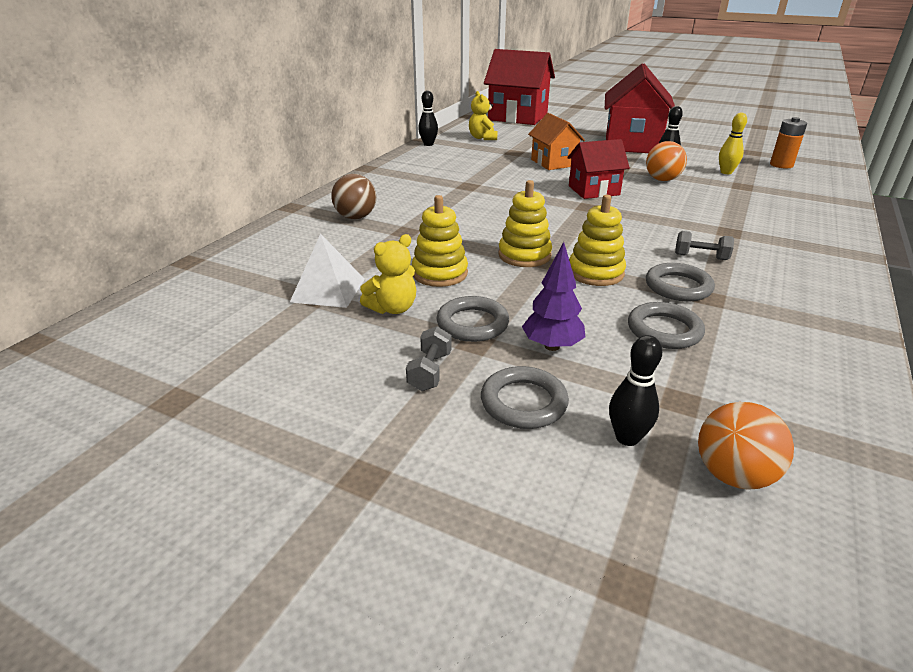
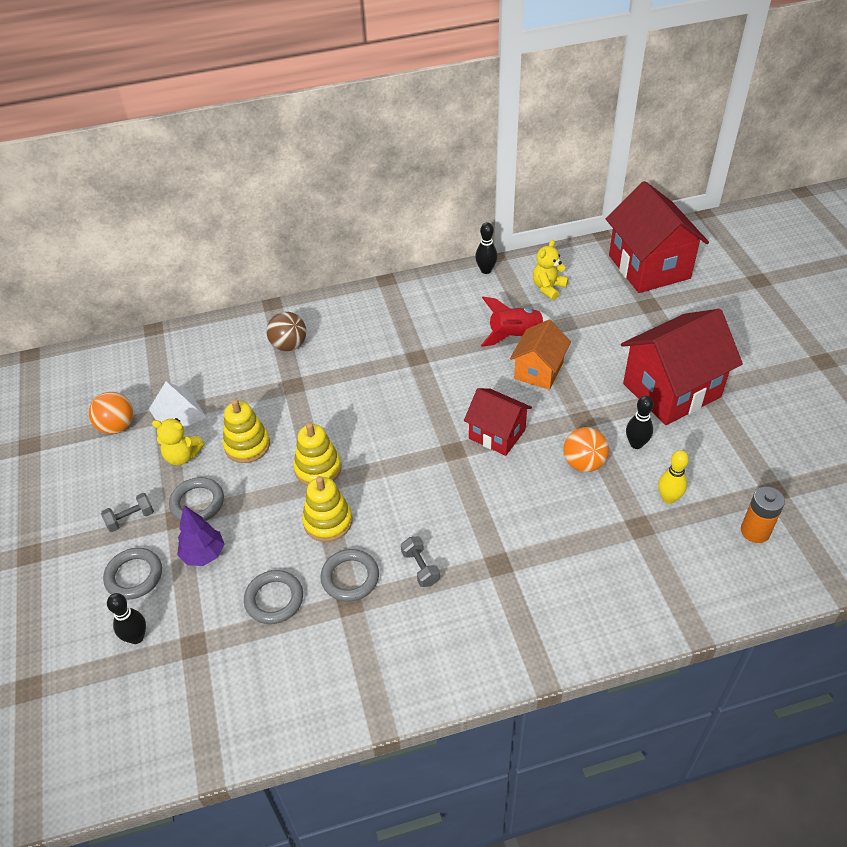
camera: 50 degrees right, 15 degrees up
(508, 157) = (515, 336): none -> red rocket
(733, 474) = (138, 697): orange ball -> orange ball (117, 426)

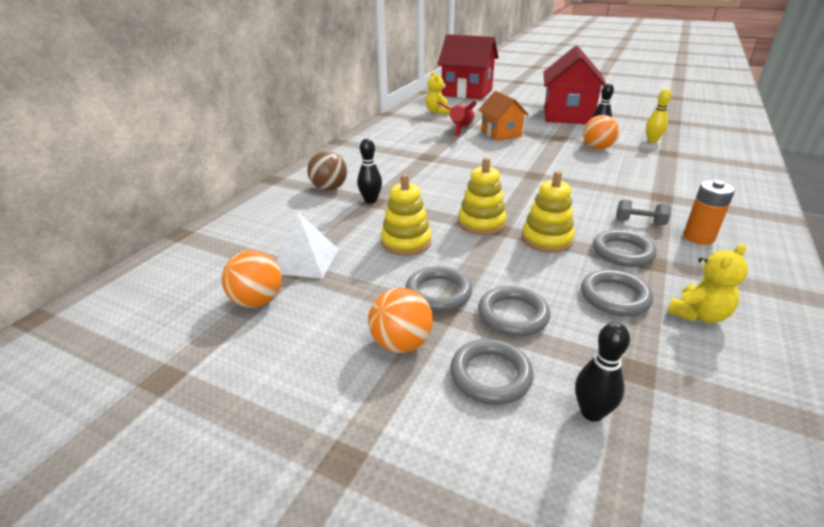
camera: 50 degrees left, 15 degrees down
(130, 519) = (401, 343): grey dumbbell -> orange ball
(182, 456) = (365, 278): yellow teddy bear -> yellow teddy bear (698, 314)
(204, 555) = (513, 315): purple tree -> grey ring
(486, 270) = (391, 118): black bowling pin -> black bowling pin (370, 200)
(497, 434) = (538, 159): red house -> none
(755, 531) = (699, 133): orange battery -> orange battery (698, 237)

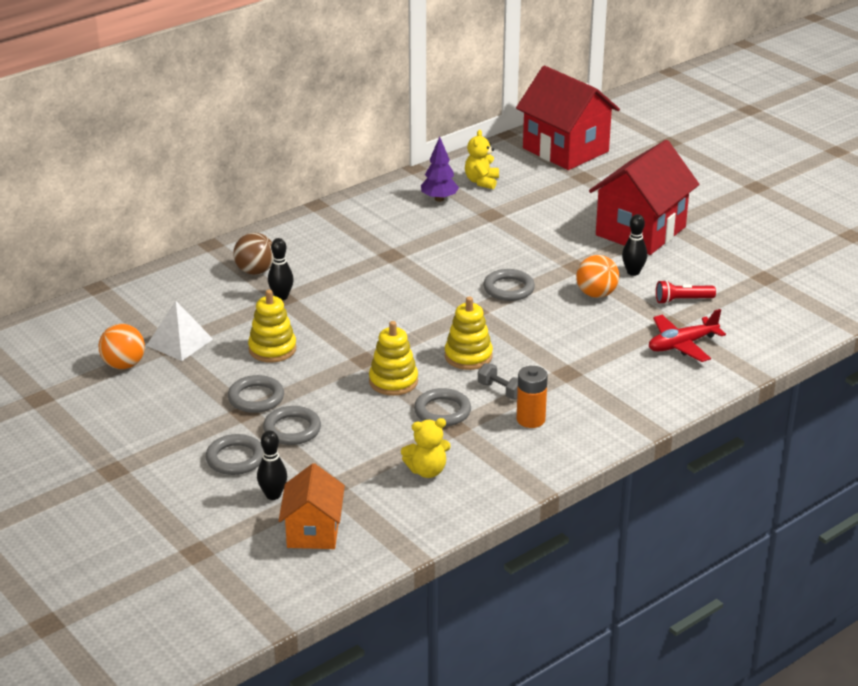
camera: 25 degrees right, 0 degrees up
(401, 343) = (197, 423): orange ball -> none
(421, 124) = (439, 199): none -> purple tree
(460, 129) = (474, 221): red rocket -> none
(481, 223) = (356, 350): yellow stacking toy -> yellow stacking toy (468, 356)
(501, 134) = (513, 241): orange house -> orange house (313, 531)
(614, 297) = (383, 441): grey ring -> grey ring (508, 289)
(652, 140) = (682, 300): yellow bowling pin -> red flashlight
(699, 162) = (682, 345): none -> red plane

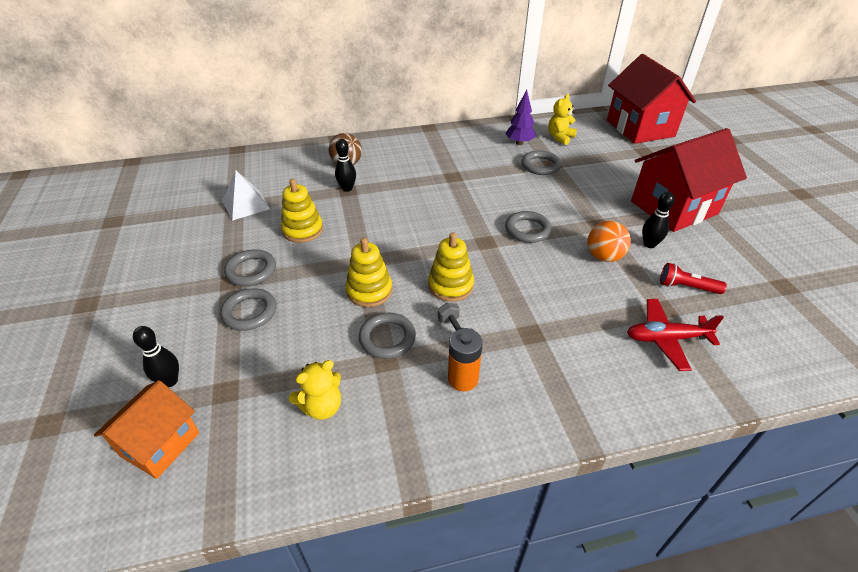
camera: 25 degrees right, 10 degrees up
(124, 365) = (192, 212): orange ball -> none
(235, 458) = (180, 327): grey ring -> grey ring (540, 165)
(427, 471) = (322, 407): yellow teddy bear -> yellow teddy bear turned 45 degrees counterclockwise

